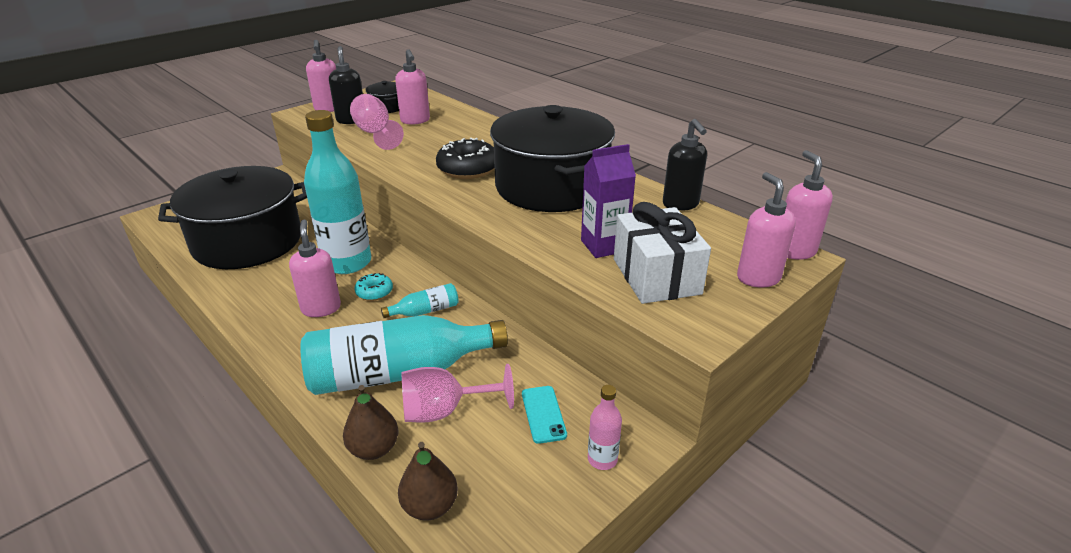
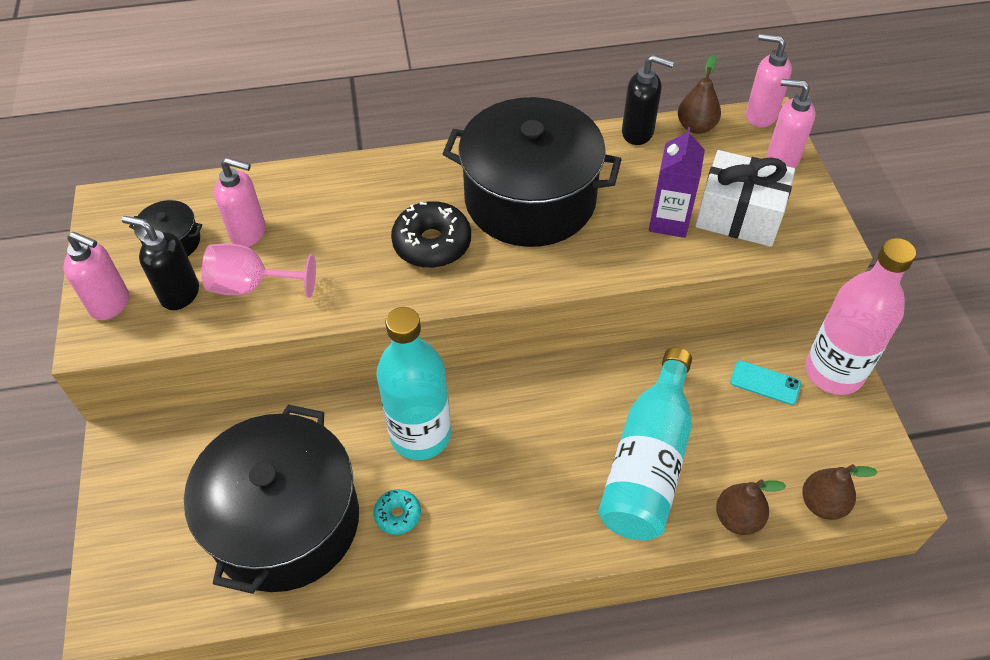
camera: 55 degrees left, 20 degrees up
(321, 308) = (494, 489): pink soap dispenser -> none
(374, 292) = (499, 431): turquoise donut -> turquoise donut (398, 515)
(425, 311) = (565, 402): turquoise bottle -> none
(445, 411) = (720, 448): pink goblet -> none
(602, 459) = (833, 372): pink bottle -> pink bottle, size x2.31
(728, 226) = (696, 127): none -> brown pear

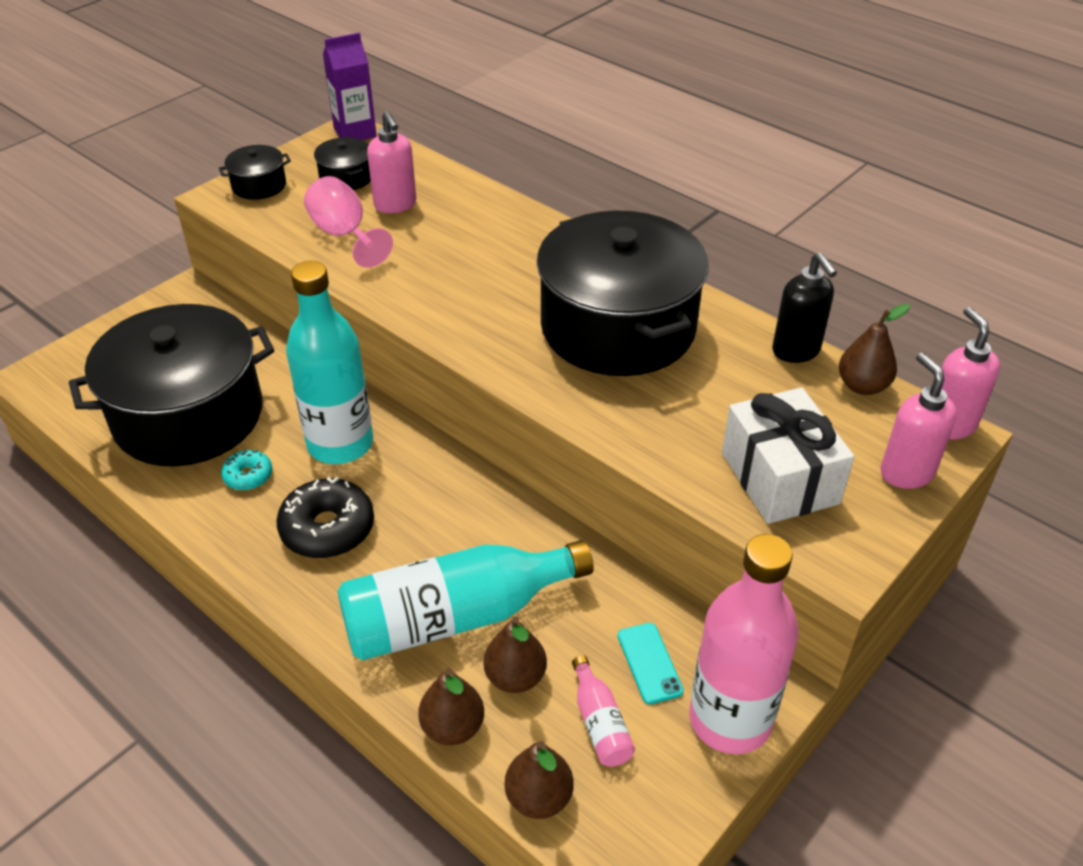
camera: 50 degrees right, 10 degrees down
(111, 304) = (259, 185): pink soap dispenser -> black pot
(179, 294) = (300, 208): black soap dispenser -> none
(432, 243) = (495, 300): black donut -> black donut (327, 529)
(669, 221) = (706, 431): purple carton -> purple carton (355, 133)
(723, 459) = (515, 677): none -> brown pear
(791, 437) = (600, 723): none -> pink bottle

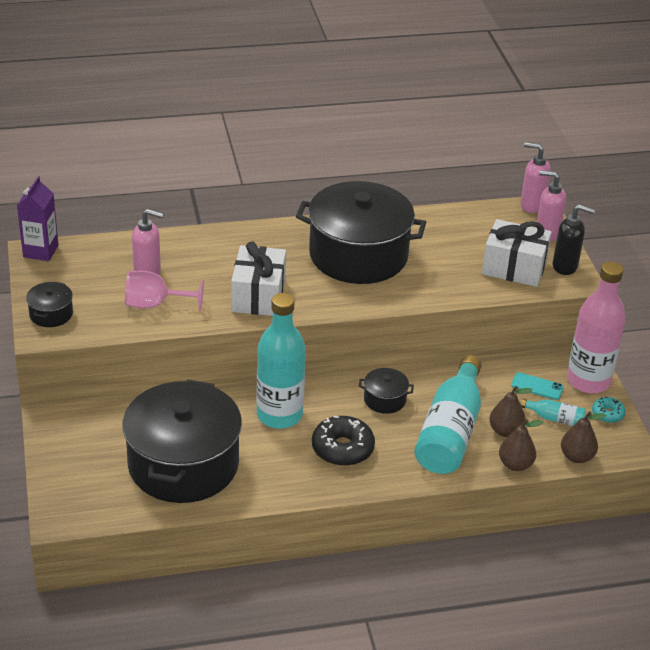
camera: 55 degrees left, 5 degrees down
(248, 476) = (266, 461): turquoise donut -> turquoise donut (607, 414)
(346, 177) = (90, 277): black pot -> black pot (384, 399)
(442, 293) = (258, 296): none -> white gift
(600, 723) = (555, 419): pink bottle -> turquoise bottle
(796, 351) = (438, 215): black soap dispenser -> black soap dispenser (565, 266)
(862, 386) = (482, 211): brown pear -> none

